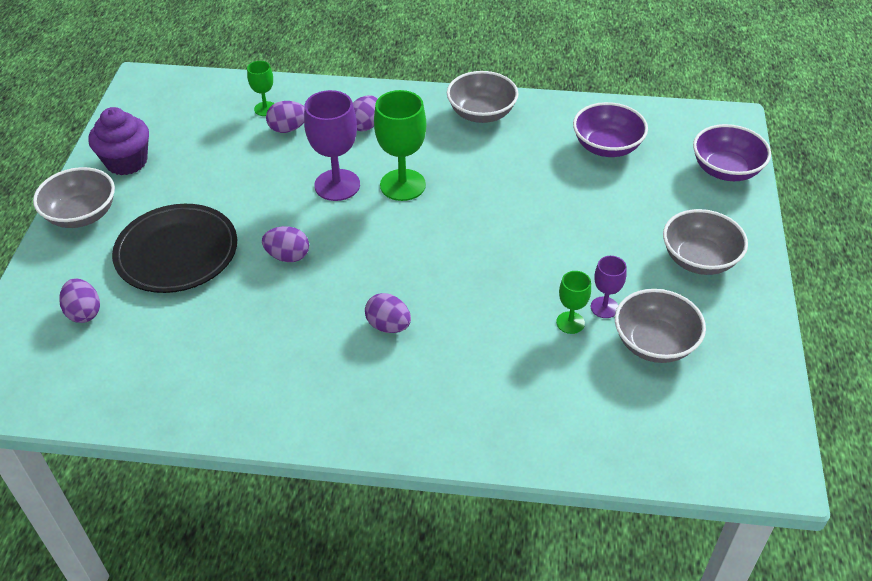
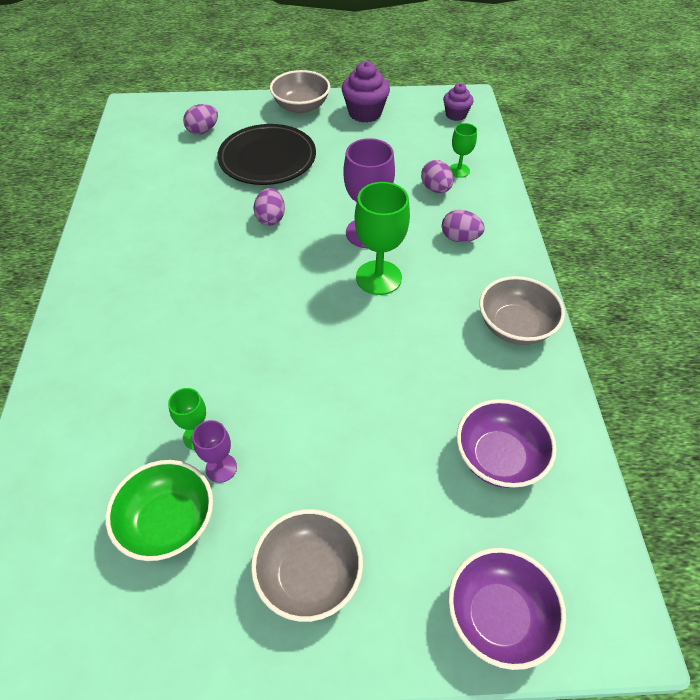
camera: 80 degrees right, 5 degrees up
(169, 94) = (456, 115): none -> purple cupcake
(388, 326) = (192, 294): purple egg -> none
(654, 343) = (168, 522): grey bowl -> green bowl

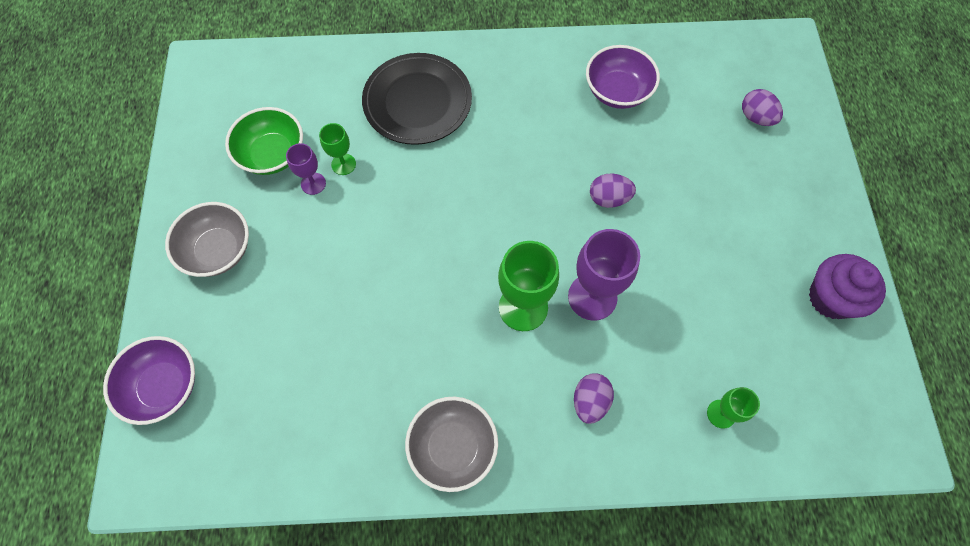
camera: 90 degrees right, 15 degrees up
(267, 159) = (712, 188): black plate -> black plate (417, 102)
(301, 107) = (828, 219): grey bowl -> none
(436, 189) = (679, 380): purple egg -> none
(456, 115) = (853, 423): purple cupcake -> none
(499, 458) = (298, 406): purple bowl -> purple bowl (617, 91)

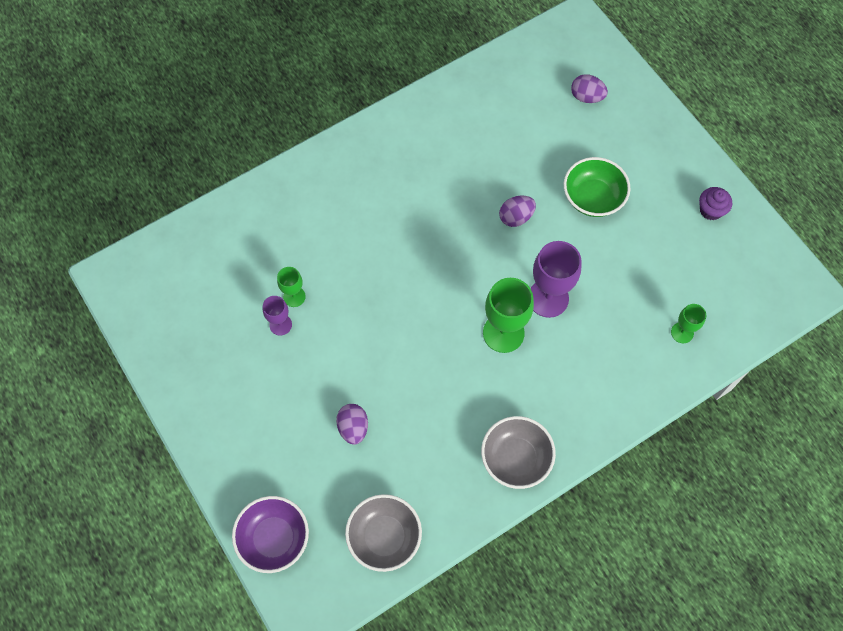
camera: 30 degrees left, 0 degrees up
(218, 250) = (241, 417): grey bowl -> grey bowl (384, 537)
(272, 154) = (230, 319): green bowl -> green bowl (593, 198)
(417, 102) = (319, 215): black plate -> none
(590, 401) = (590, 373): purple egg -> purple egg (353, 428)
(617, 91) = (471, 127): purple bowl -> none
(831, 298) = (710, 210): purple cupcake -> purple cupcake, size x0.62

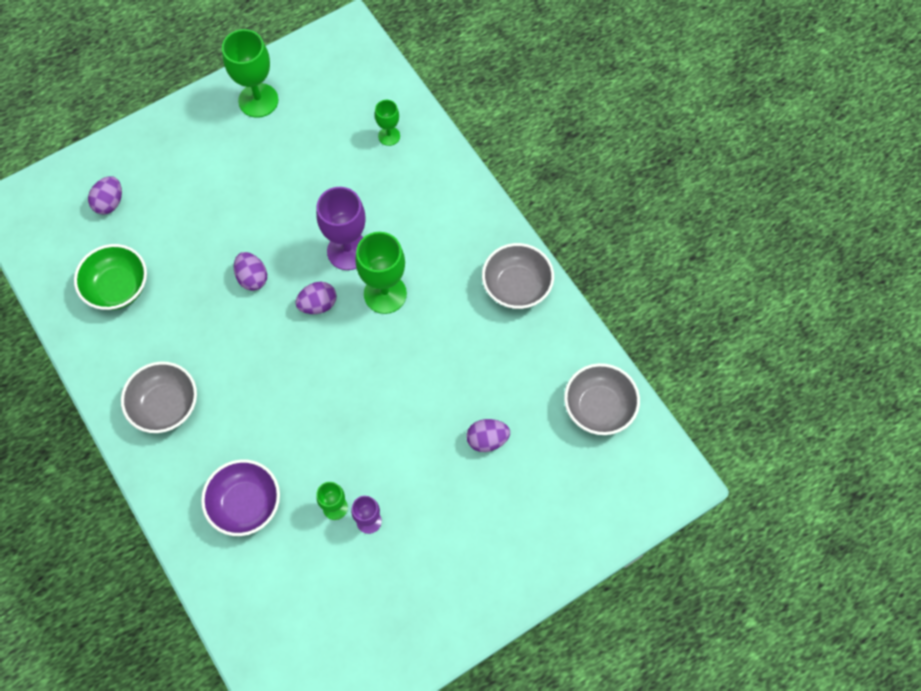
camera: 90 degrees left, 0 degrees up
(274, 538) = (605, 515): purple bowl -> purple bowl (245, 504)
(391, 158) = (165, 405): none -> grey bowl
(490, 274) = (318, 305): none -> purple egg
(593, 198) = (235, 204): green bowl -> green bowl (118, 287)
(710, 210) = (258, 100): purple cupcake -> green goblet

